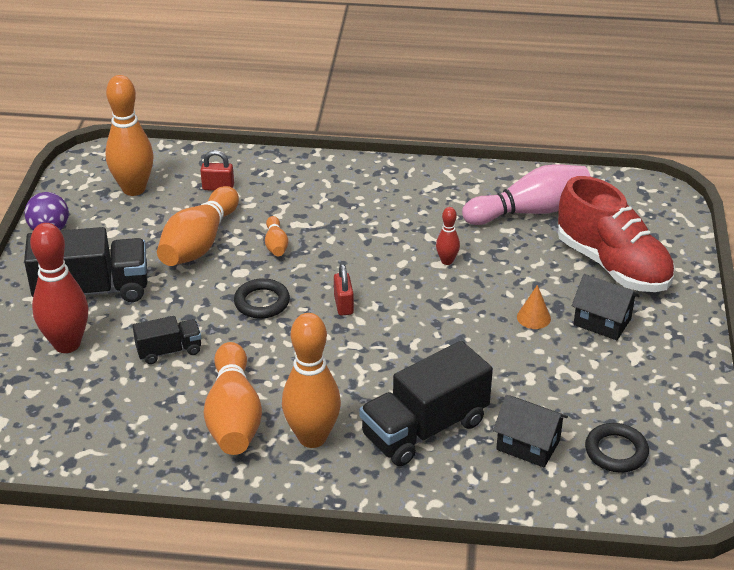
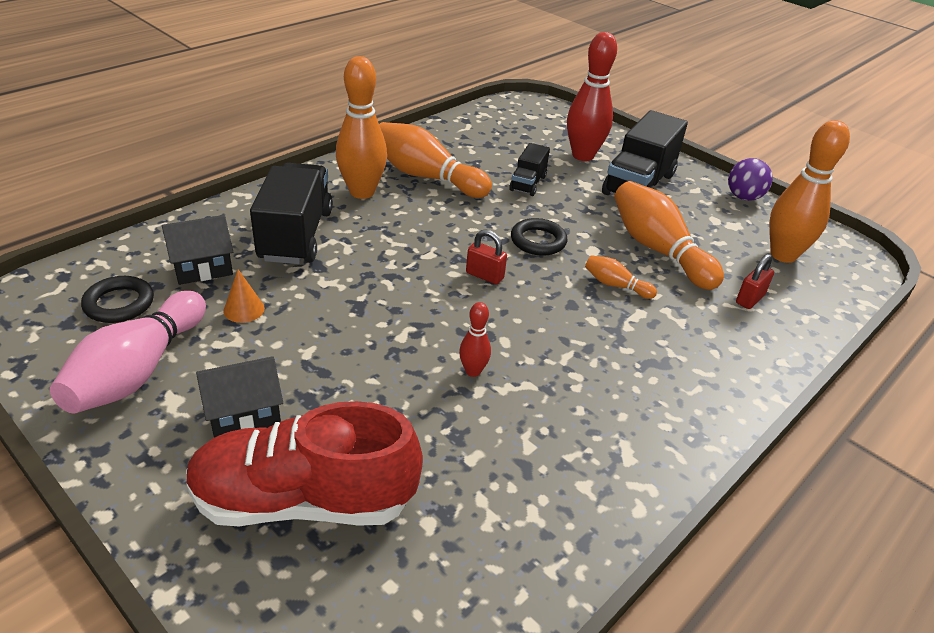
camera: 125 degrees right, 0 degrees up
(530, 211) = (487, 506): pink bowling pin -> pink bowling pin (138, 371)
(533, 317) = (318, 371): orange cone -> orange cone (244, 309)

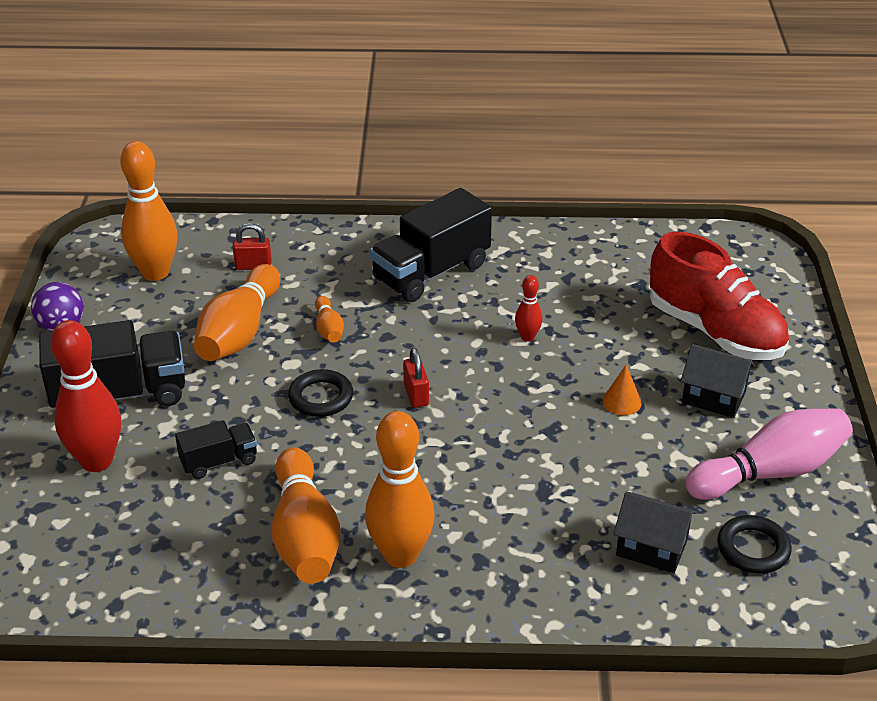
camera: 130 degrees left, 0 degrees up
(244, 309) = (648, 480): orange cone -> orange cone (621, 402)
(296, 235) = (529, 536): black truck -> black truck (431, 272)

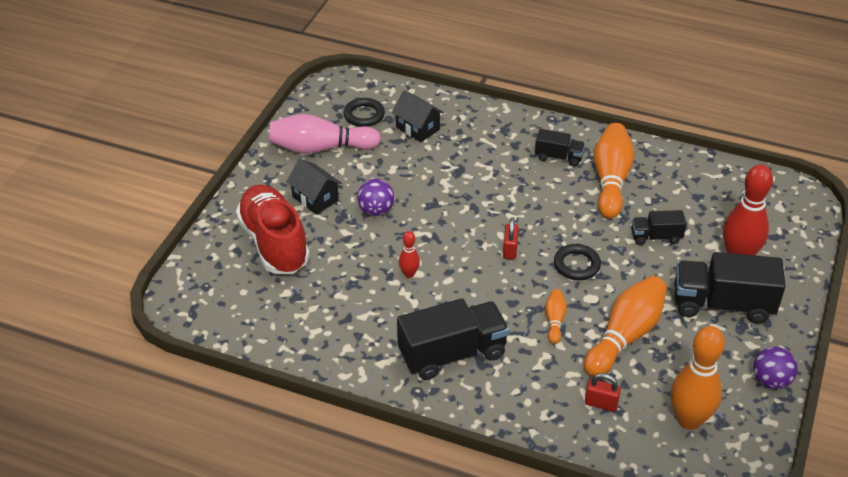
camera: 160 degrees left, 5 degrees up
(400, 555) = (558, 157): orange bowling pin -> black truck
(621, 402) = (376, 210): orange cone -> purple ball

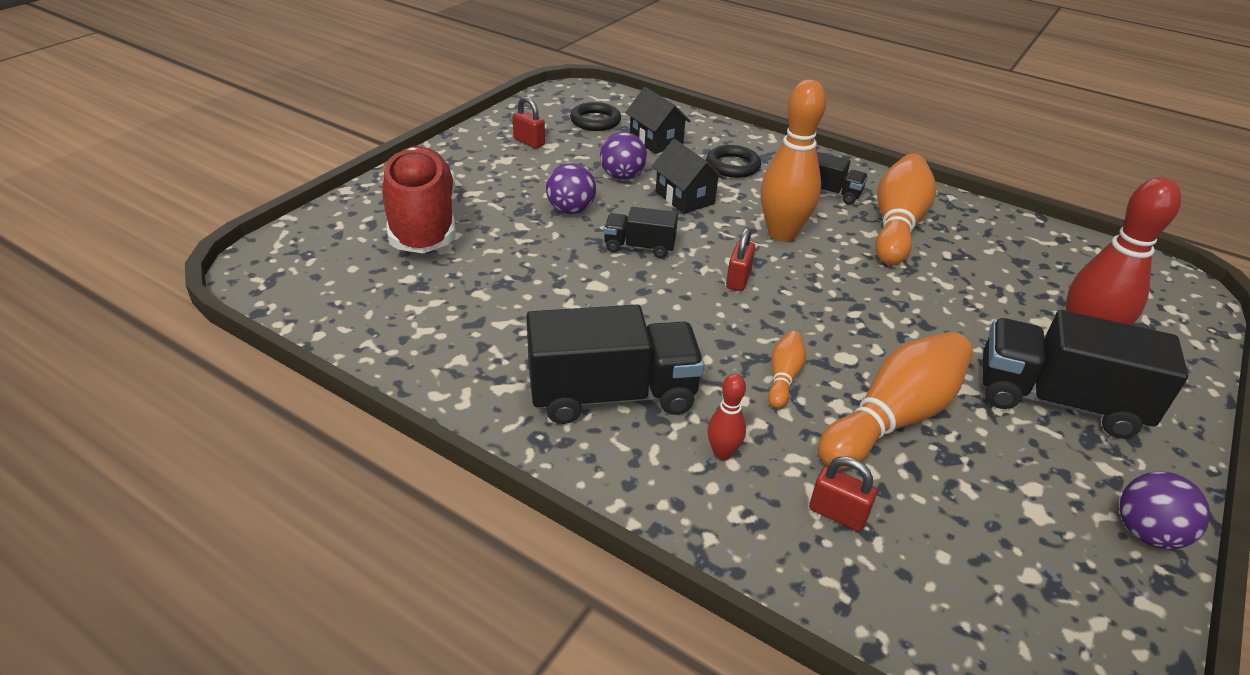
camera: 10 degrees right, 5 degrees down
(315, 198) = (499, 187): black house -> black house (684, 198)
(320, 148) = (529, 142): pink bowling pin -> red padlock
(403, 170) = (622, 176): none -> purple ball
(409, 274) = (587, 284): red bowling pin -> red bowling pin (722, 453)
(576, 265) = (831, 312): black ring -> black ring (733, 166)
(656, 237) = (955, 297): black truck -> black truck (639, 247)
(689, 420) = (994, 572): orange bowling pin -> orange bowling pin (782, 233)

